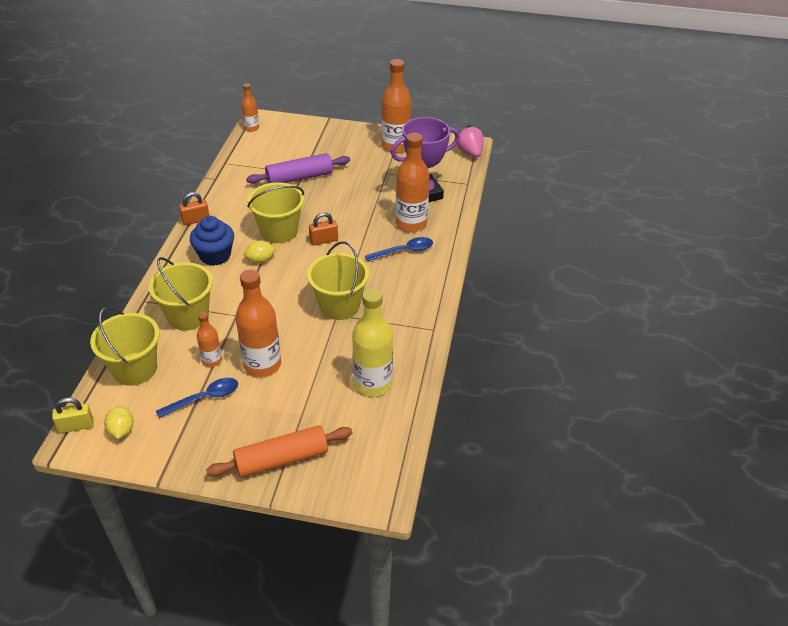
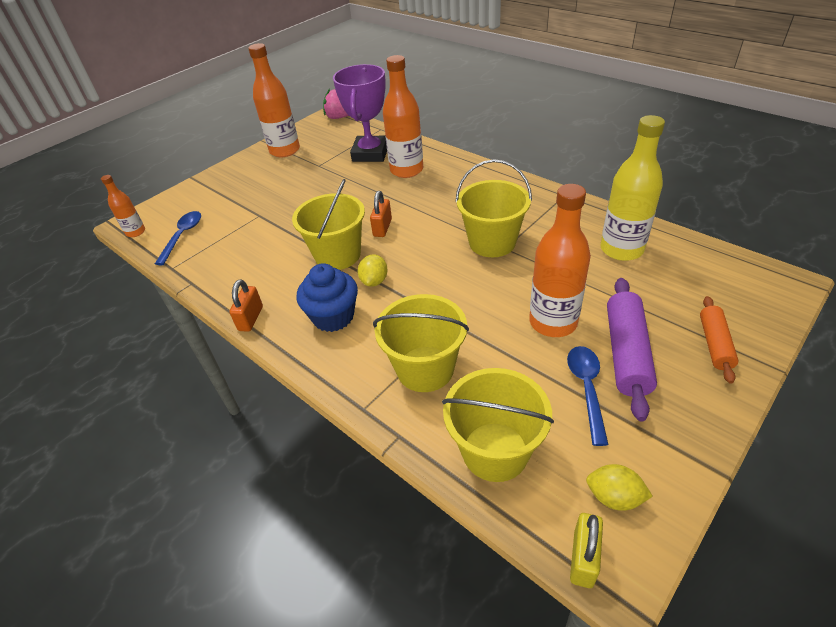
camera: 55 degrees left, 0 degrees up
(212, 360) = (521, 365): orange bottle -> none
(282, 459) = (715, 344): orange rolling pin -> orange rolling pin, size x0.62
(299, 177) = (264, 219): purple rolling pin -> purple rolling pin (626, 353)
(404, 251) = (442, 184): blue spoon -> blue spoon (182, 236)

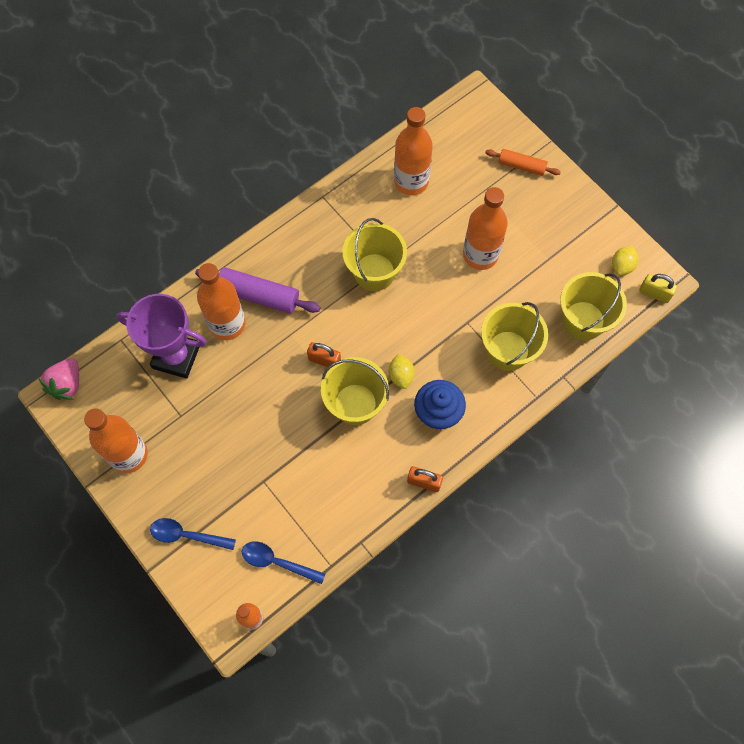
camera: 85 degrees left, 25 degrees up
(374, 281) = (401, 375): yellow lemon -> yellow lemon turned 60 degrees clockwise
(586, 389) = (544, 253): blue spoon -> blue spoon (187, 535)
(621, 249) = (411, 181): yellow bottle -> orange bottle
(626, 353) = (519, 220): purple rolling pin -> purple rolling pin (258, 295)

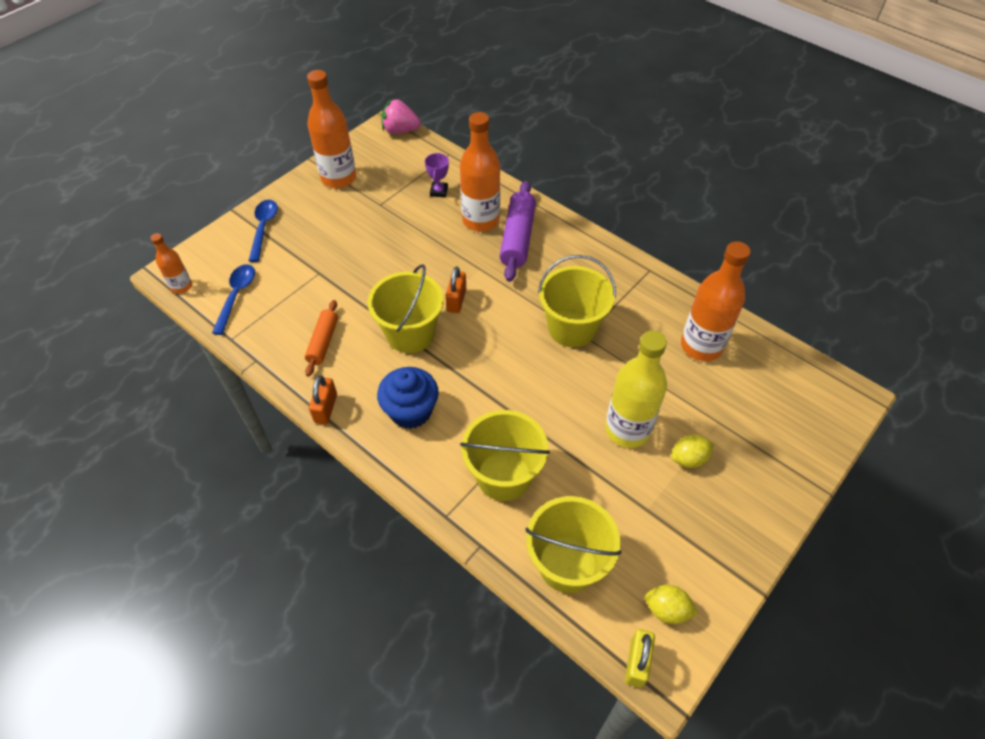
camera: 80 degrees right, 15 degrees down
(176, 357) = (439, 191): purple trophy -> purple trophy, size x0.43
(401, 375) = (450, 369): yellow lemon -> yellow lemon (689, 459)
(480, 255) = (627, 429): orange bottle -> yellow bottle
(521, 166) = (774, 462): orange rolling pin -> orange rolling pin (323, 342)

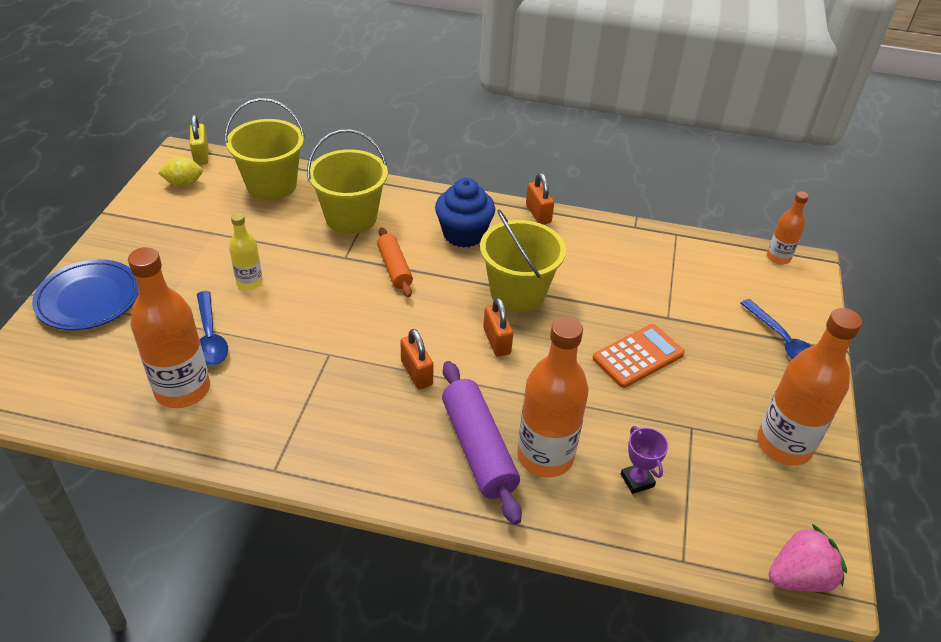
camera: 150 degrees right, 10 degrees down
(236, 296) = (718, 267): blue spoon -> blue spoon (210, 337)
(323, 342) = (593, 258): orange rolling pin -> orange rolling pin (394, 268)
(369, 254) = (638, 356): none -> orange calculator
(528, 298) = (416, 373): none -> orange padlock
(572, 328) = (347, 357): yellow bucket -> none
(627, 429) = (249, 282): yellow bottle -> yellow bottle, size x0.54
(689, 459) = (181, 278): yellow lemon -> none
(775, 465) = (89, 299): none -> blue plate

